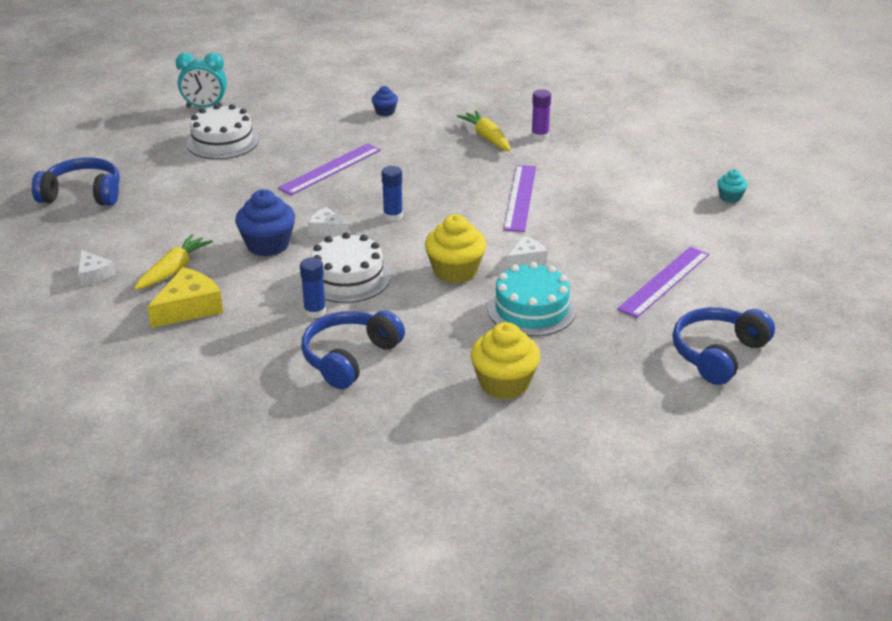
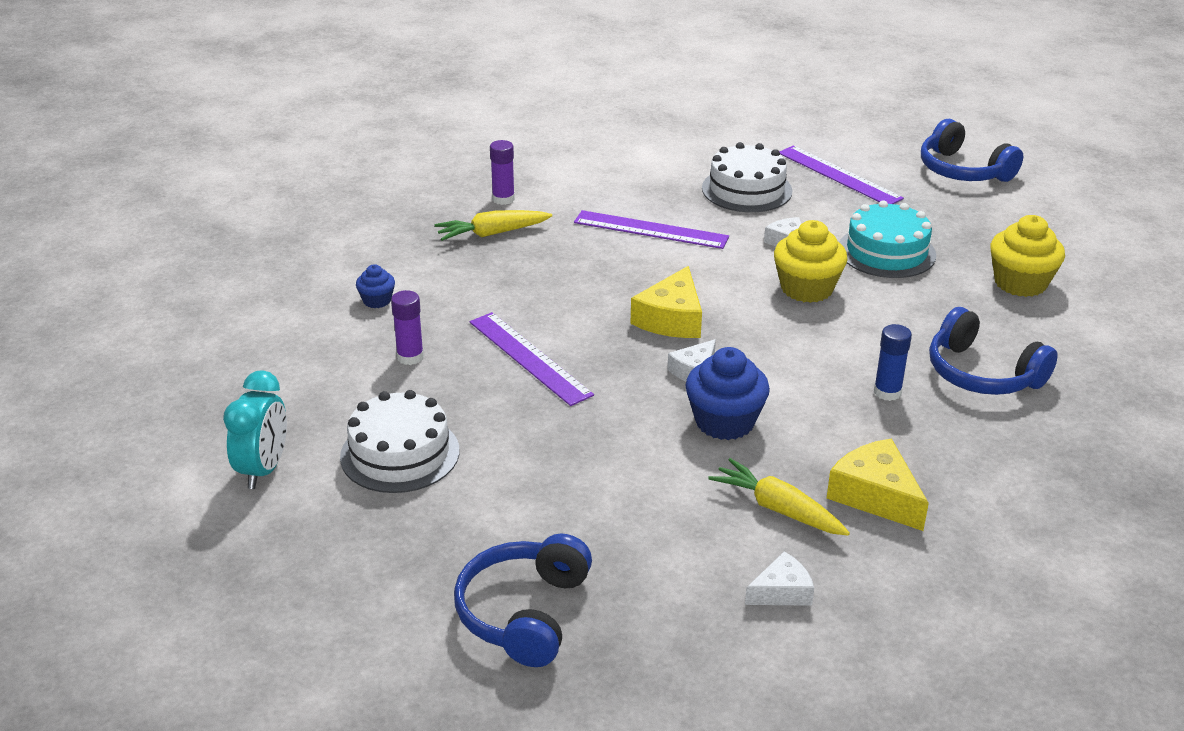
camera: 80 degrees left, 0 degrees up
(322, 131) = (410, 357): none -> purple glue stick
(348, 278) = (813, 363): white cake -> white cake (747, 189)
(393, 216) = (671, 319): blue glue stick -> yellow cheese
(730, 197) = (684, 118): turquoise cupcake -> none

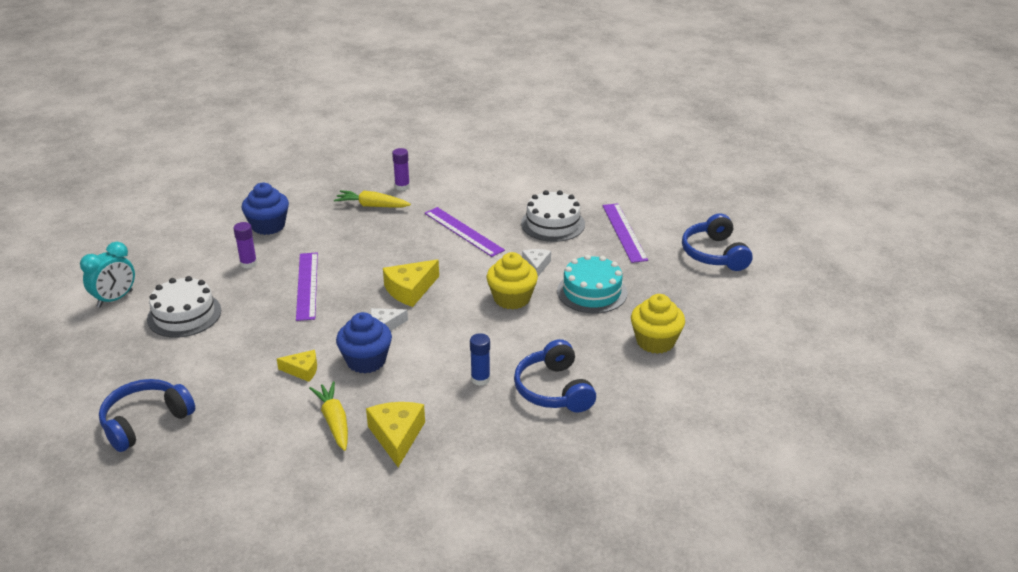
camera: 30 degrees right, 0 degrees up
(377, 300) = (268, 226): blue cupcake -> blue cupcake, size x1.89
(658, 463) = (302, 370): none -> yellow cheese
(782, 591) = (280, 467): white cheese -> none

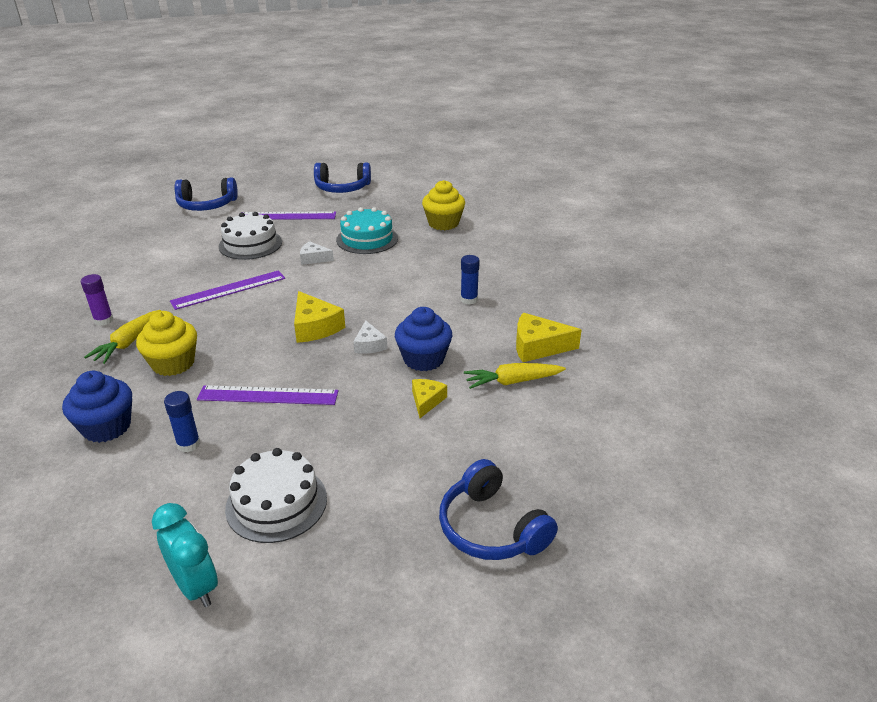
camera: 80 degrees left, 0 degrees up
(248, 263) = (188, 444): purple glue stick -> blue glue stick
(512, 298) = (358, 275): yellow cupcake -> yellow cupcake (173, 363)
(553, 390) = (491, 269): blue headphones -> blue headphones (207, 205)

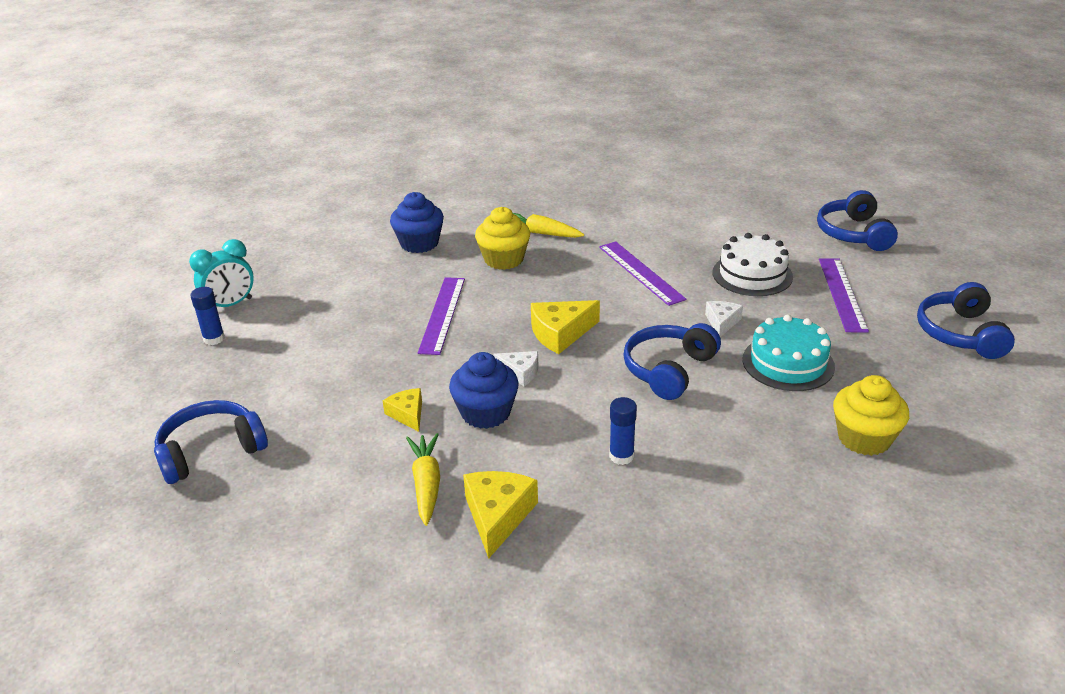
camera: 95 degrees right, 0 degrees up
(103, 320) = (581, 215): purple glue stick -> none
(188, 444) = (385, 282): blue glue stick -> blue glue stick (214, 339)
(276, 503) = (297, 331): white cake -> none
(369, 345) = (520, 372): white cheese -> white cheese turned 150 degrees counterclockwise
(371, 280) = (668, 370): none -> blue headphones
(426, 401) = (407, 414): yellow cheese -> yellow cheese turned 135 degrees counterclockwise

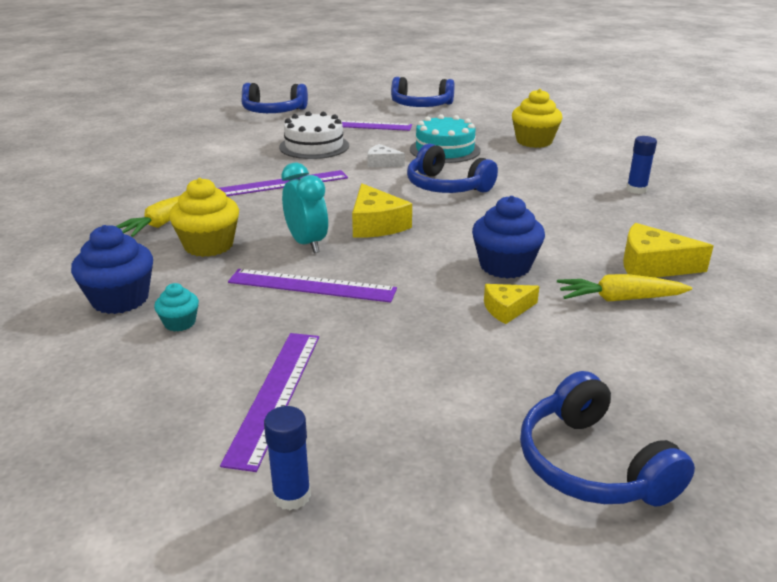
camera: 85 degrees left, 5 degrees down
(230, 305) = (185, 485): turquoise clock -> turquoise clock (307, 243)
(304, 320) = (275, 395): none -> purple ruler
(389, 271) = (180, 323): none -> turquoise cupcake
(520, 372) = (439, 246): white cheese -> none
(621, 456) = (563, 212): blue glue stick -> blue glue stick (636, 190)

